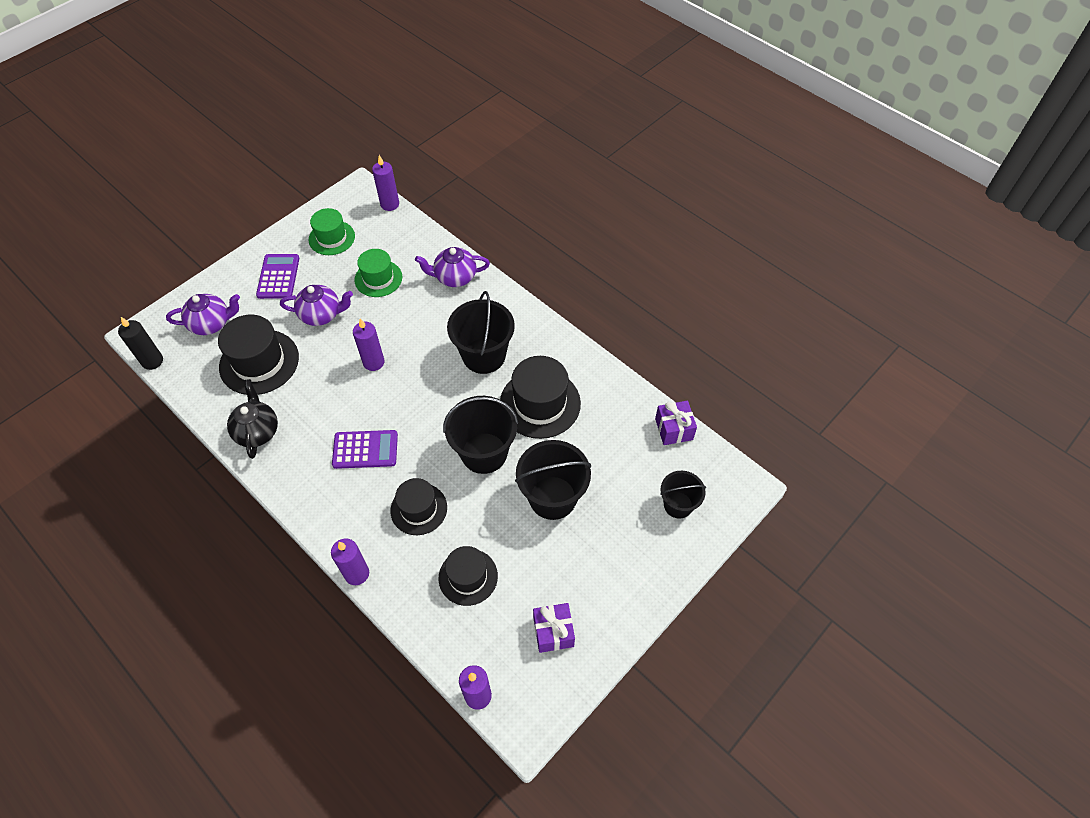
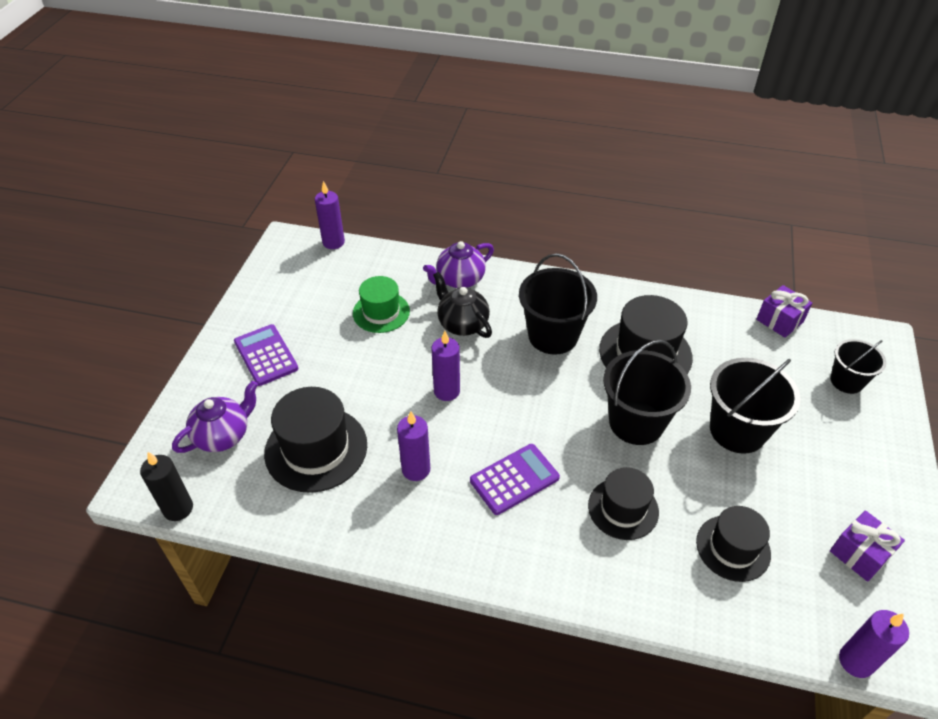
camera: 30 degrees left, 10 degrees down
(257, 431) = (376, 521): black teapot -> black teapot (462, 324)
(321, 315) = (348, 371): purple teapot -> none
(332, 238) = (296, 295): green hat -> none
(357, 573) = (620, 610): purple candle -> purple candle (416, 469)

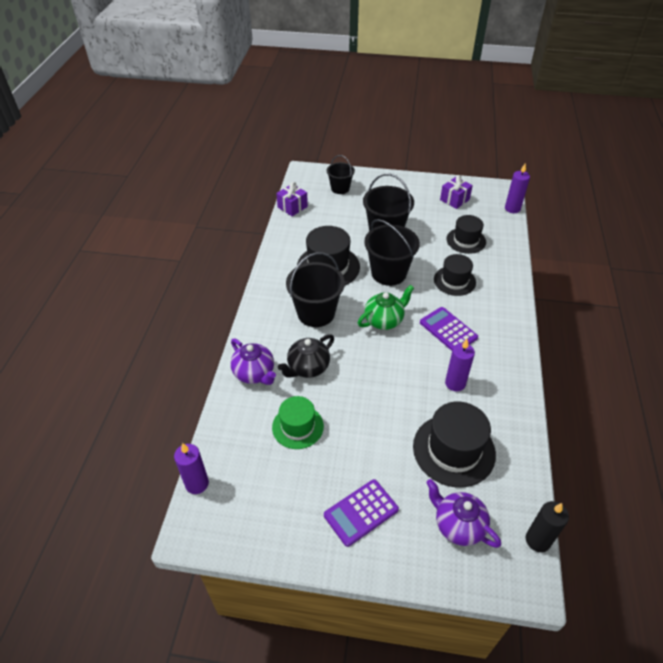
camera: 95 degrees left, 0 degrees up
(446, 391) = (380, 372): purple candle -> none
(537, 405) = (384, 320): none -> green teapot

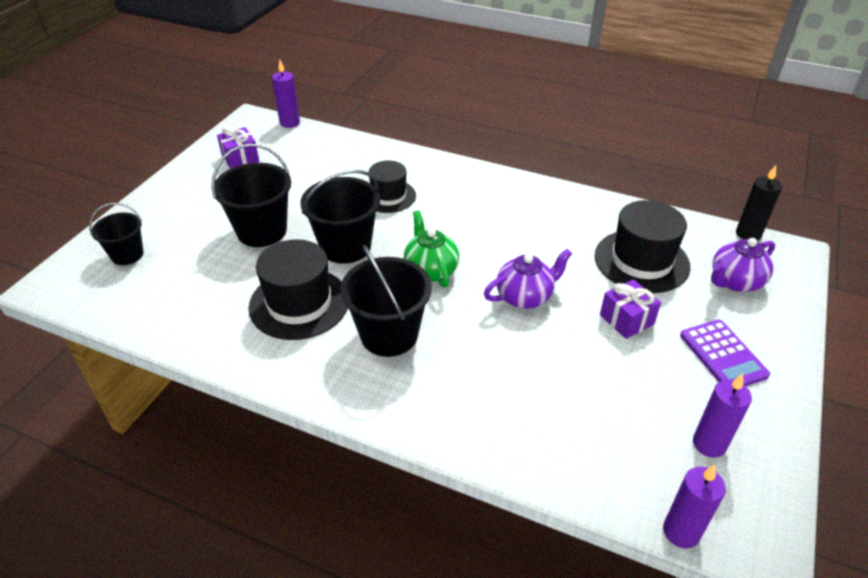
camera: 75 degrees left, 5 degrees down
(254, 373) = (485, 428): purple teapot -> purple teapot (525, 297)
(292, 207) = (128, 318): purple gift -> purple gift (626, 319)
(297, 426) = (592, 392): green hat -> none
(308, 367) = (491, 363): black teapot -> none
(448, 330) = (467, 221): purple calculator -> none
(455, 383) = (550, 237): purple candle -> purple candle (709, 444)
(466, 240) = (323, 170): black hat -> none

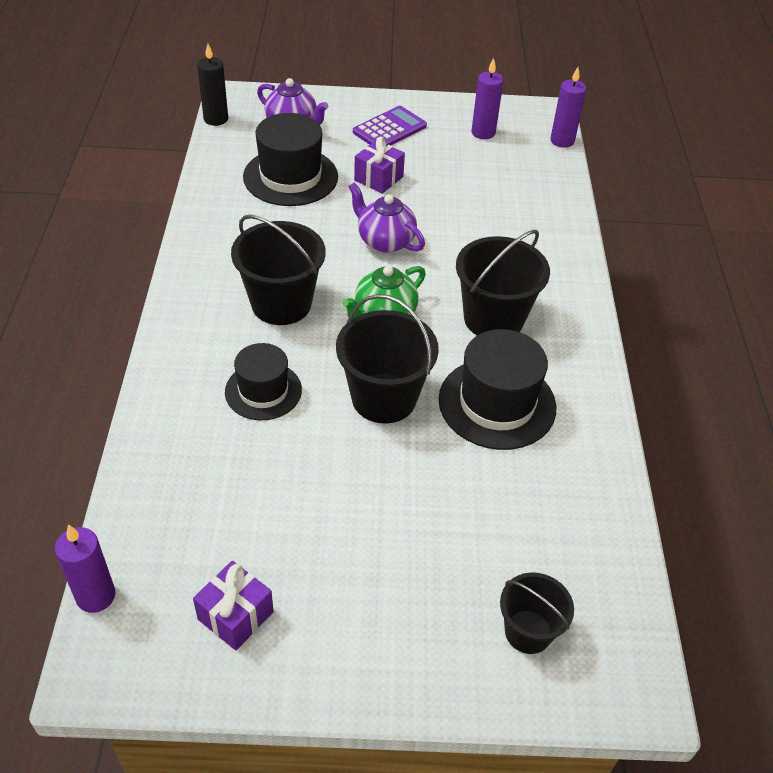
camera: 115 degrees left, 5 degrees up
(262, 231) = (398, 495): black bucket -> black bucket (281, 304)

